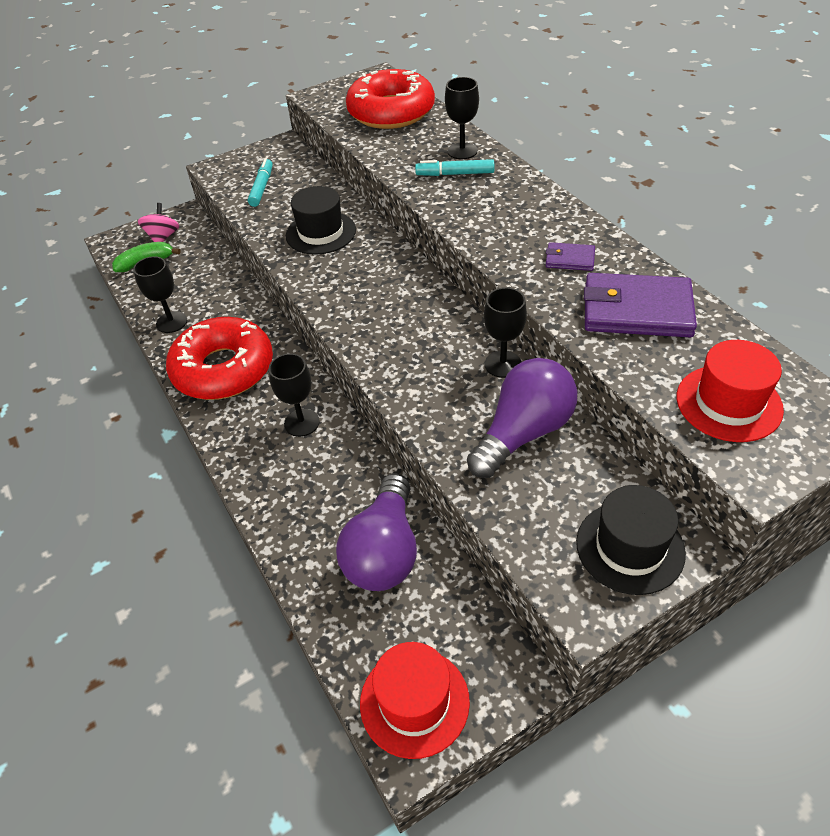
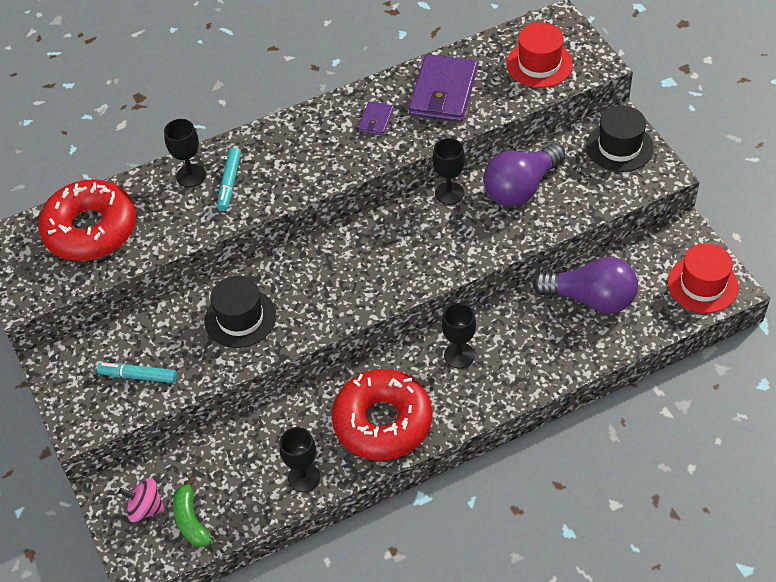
camera: 85 degrees left, 5 degrees up
(523, 432) = (521, 188): purple light bulb -> purple light bulb turned 90 degrees counterclockwise

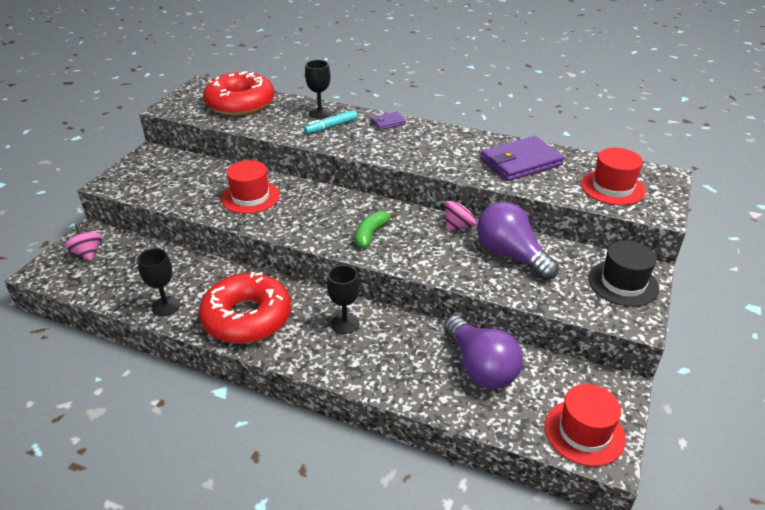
camera: 45 degrees right, 15 degrees down
(138, 376) = (167, 184): turquoise marker -> none
(190, 520) = (91, 275): green banana -> green banana (371, 234)
(240, 318) = (250, 197): black hat -> red hat
(376, 120) = (456, 150): purple wallet -> purple wallet (388, 122)
(449, 193) = (459, 226): black goblet -> pink spinning top
(521, 188) = (510, 255): purple light bulb -> purple light bulb turned 45 degrees clockwise

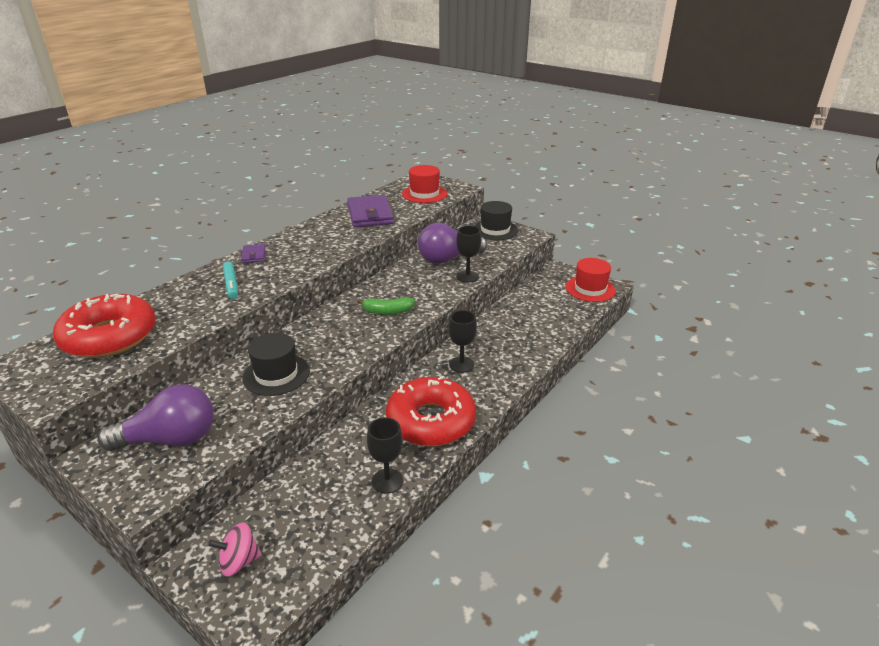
camera: 75 degrees left, 5 degrees down
(250, 197) = (276, 374): red hat -> black hat
(320, 113) = (194, 287): black goblet -> black goblet (467, 276)
(371, 234) = (387, 311): green banana -> green banana turned 45 degrees counterclockwise
(459, 226) = (401, 271): pink spinning top -> none
(480, 367) = (528, 312): purple light bulb -> purple light bulb (170, 439)

